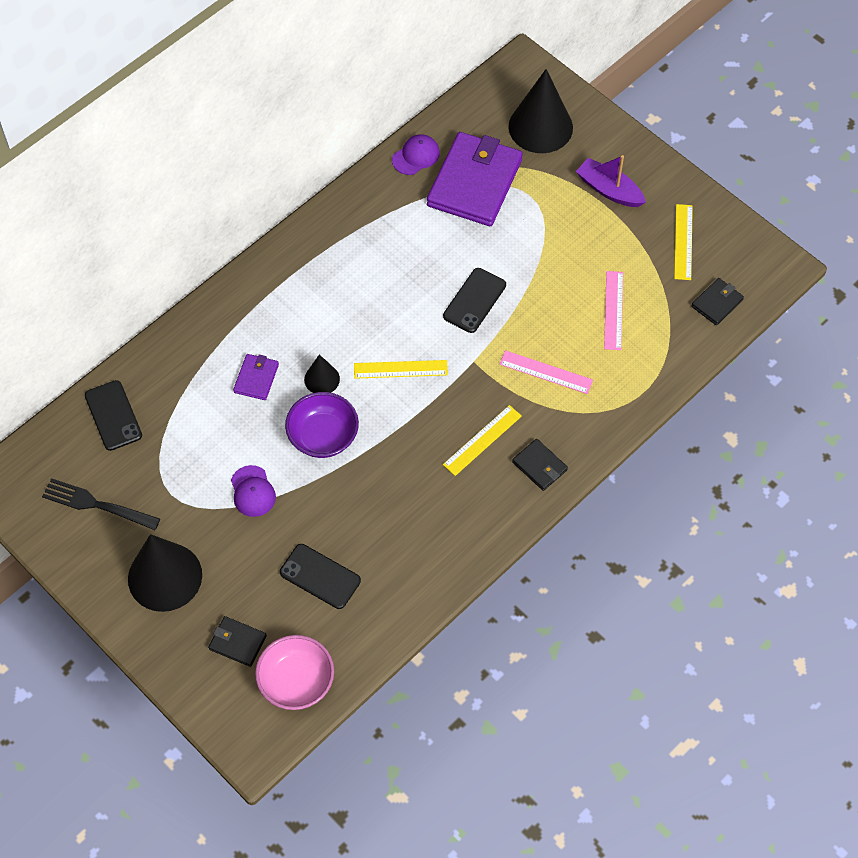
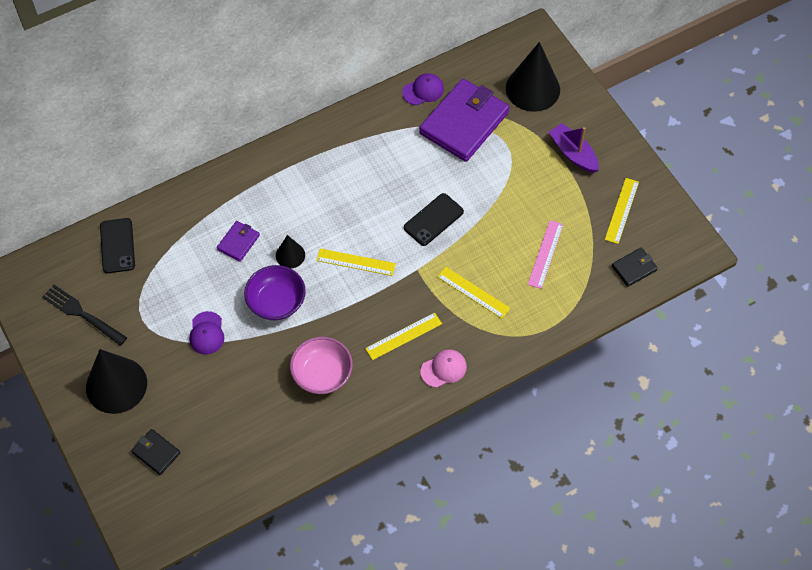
camera: 15 degrees right, 0 degrees up
(296, 681) = (192, 496): pink bowl -> pink bowl (322, 374)
(320, 576) = (238, 415): black phone -> none
(539, 466) = (443, 369): black wallet -> pink cap
(546, 372) = (473, 292): pink ruler -> yellow ruler

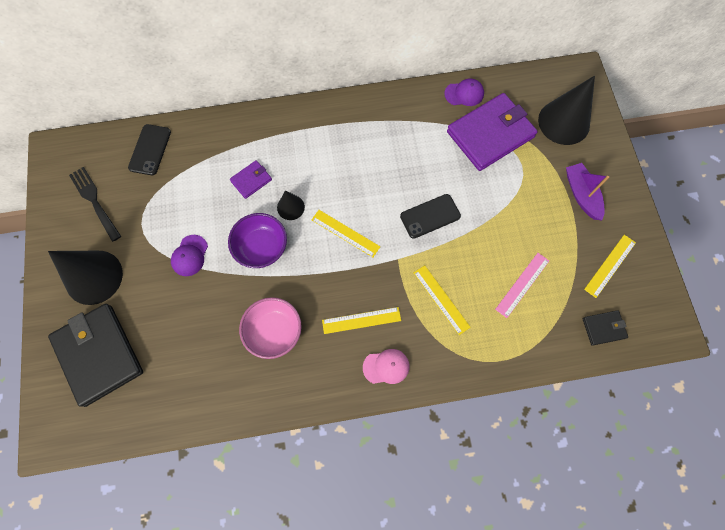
camera: 20 degrees right, 10 degrees up
(156, 453) = (99, 355): black wallet -> black wallet, size x2.18

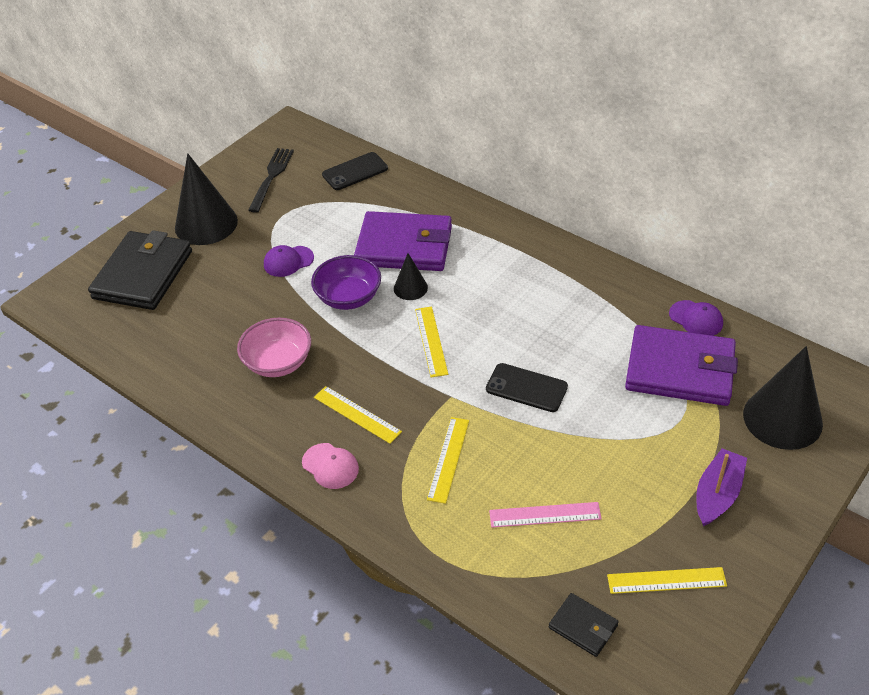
camera: 50 degrees right, 25 degrees down
(251, 180) = (404, 246): purple wallet -> purple wallet, size x2.18

